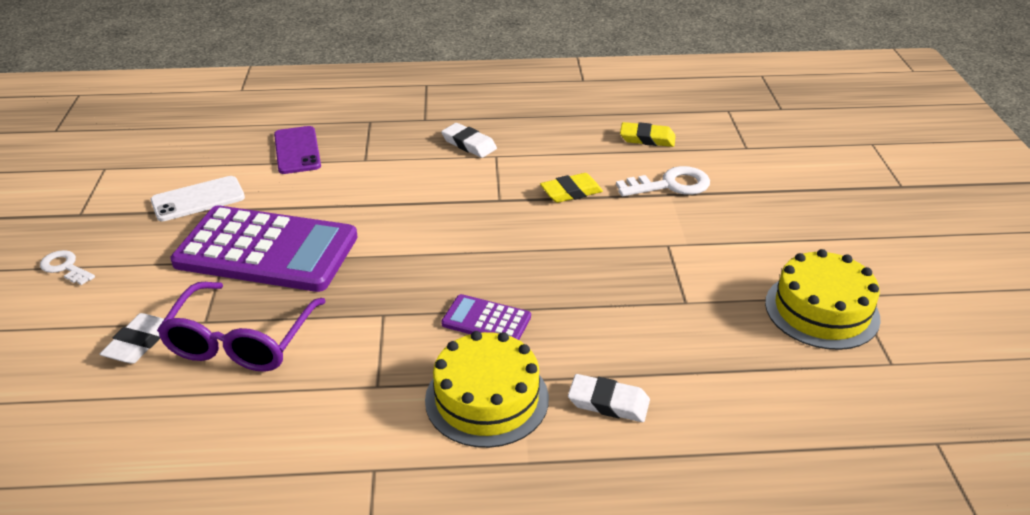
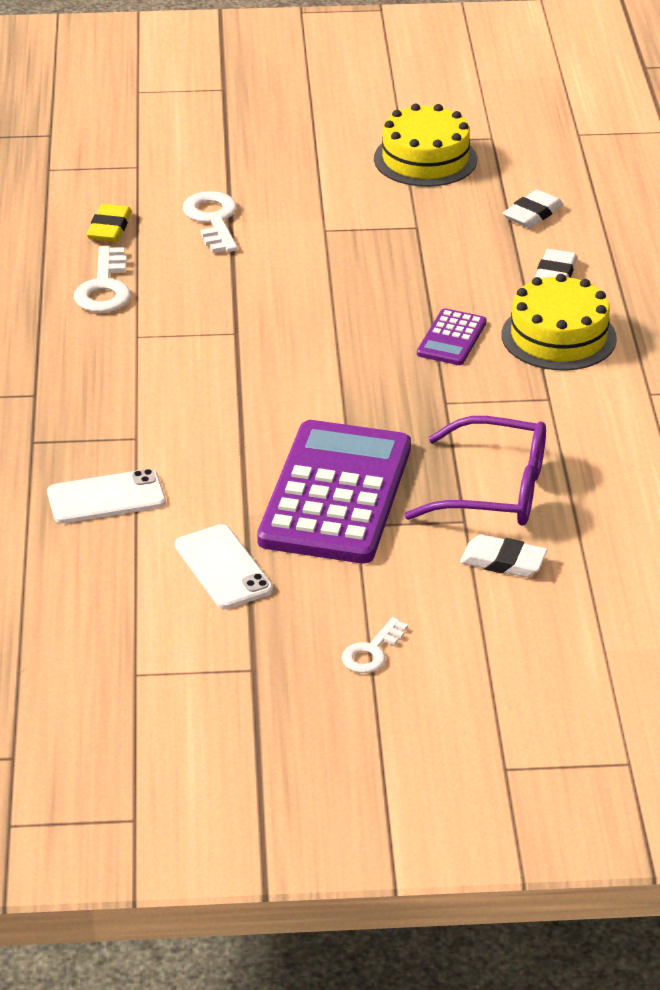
camera: 90 degrees left, 0 degrees up
(297, 150) = (106, 497): purple phone -> white phone
(469, 144) = (106, 356): white eraser -> white eraser (532, 214)
(561, 140) = (104, 287): none -> white key
(571, 192) = (223, 284): yellow eraser -> none

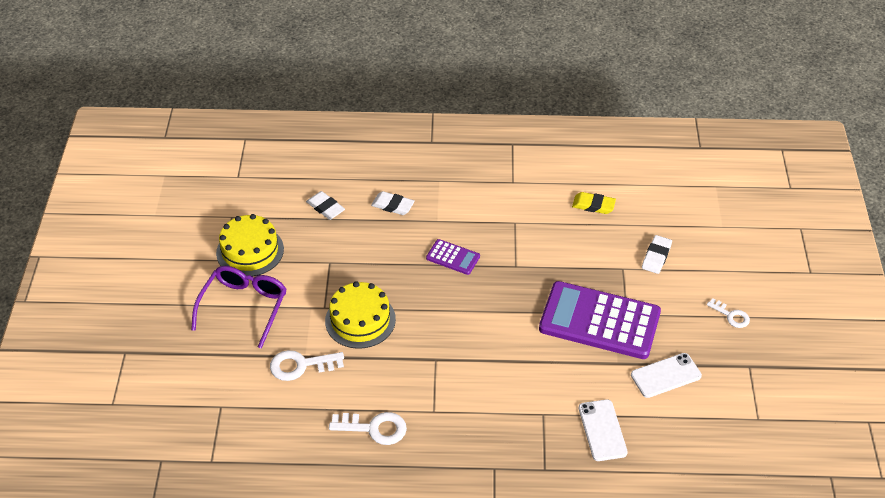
camera: 85 degrees left, 10 degrees up
(109, 228) = (299, 424): yellow eraser -> yellow eraser (593, 205)
(494, 490) = (596, 253): purple glasses -> purple glasses (244, 307)
(558, 336) = (456, 211): yellow cake -> yellow cake (360, 320)

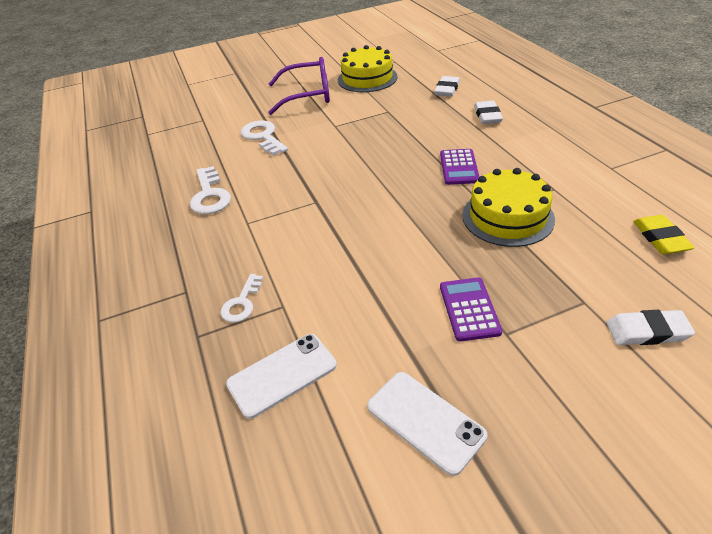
camera: 70 degrees right, 5 degrees down
(360, 320) = (334, 146): yellow cake -> yellow cake (507, 217)
(599, 321) = (469, 309): purple calculator -> purple calculator, size x0.45
(731, 315) = (630, 482): white key -> white key (242, 303)

